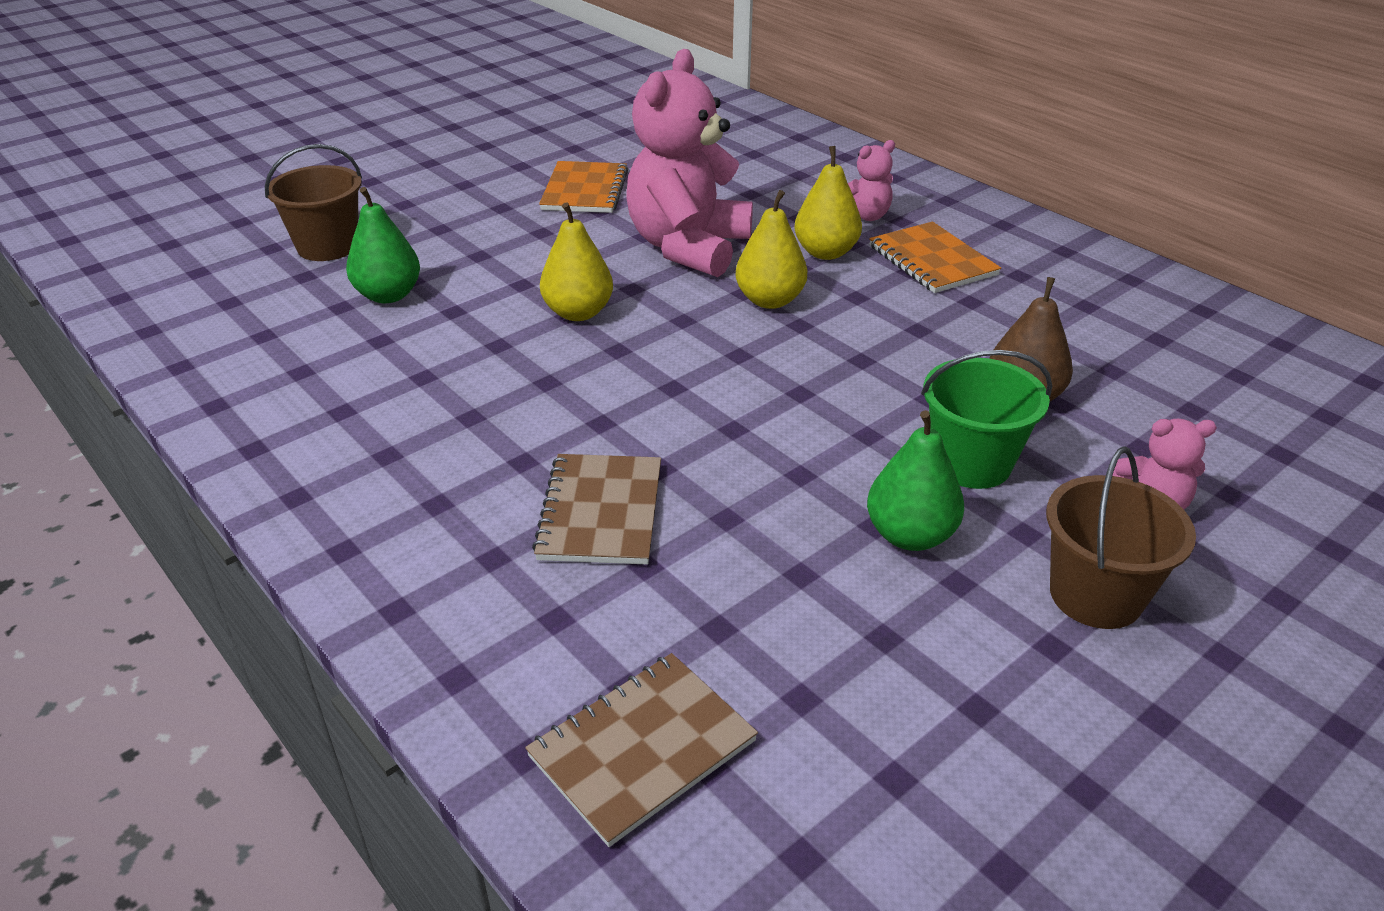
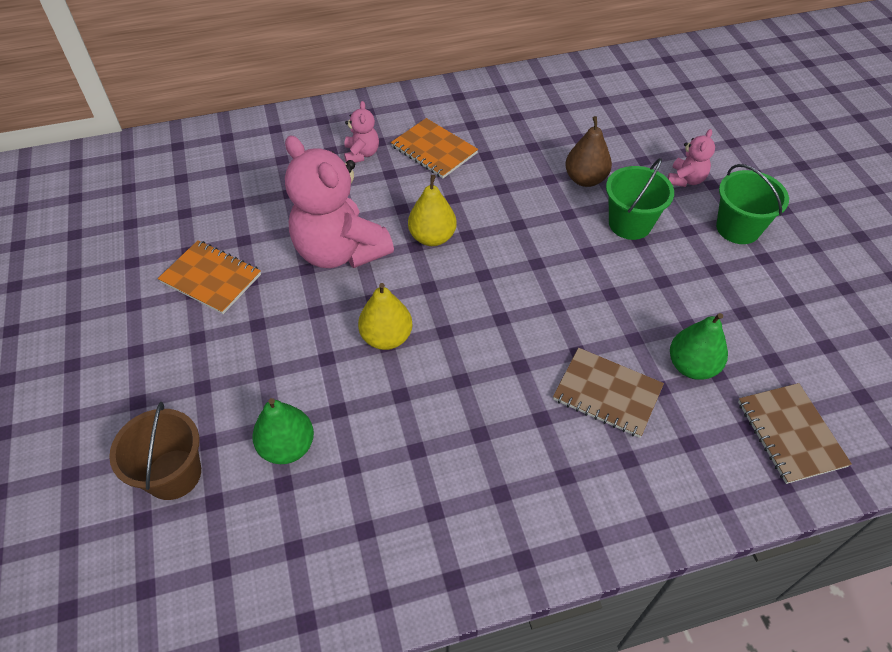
camera: 65 degrees left, 15 degrees up
(826, 252) = (393, 190): yellow pear -> none
(910, 535) = (675, 271): green pear -> green pear (691, 366)
(932, 260) = (434, 150): orange notebook -> orange notebook turned 45 degrees clockwise
(1095, 595) = (738, 228): brown bucket -> green bucket

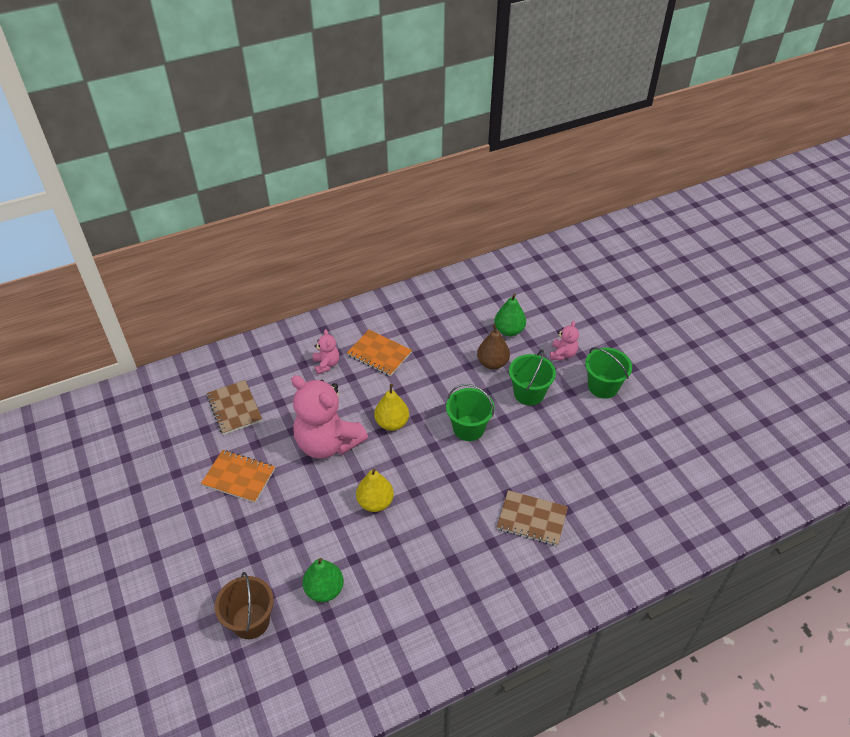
camera: 10 degrees left, 5 degrees down
(537, 258) = (468, 428): none -> green bucket
(691, 366) = (584, 491): green pear -> green pear (509, 330)
(790, 434) = (653, 528): brown notebook -> brown notebook (234, 408)

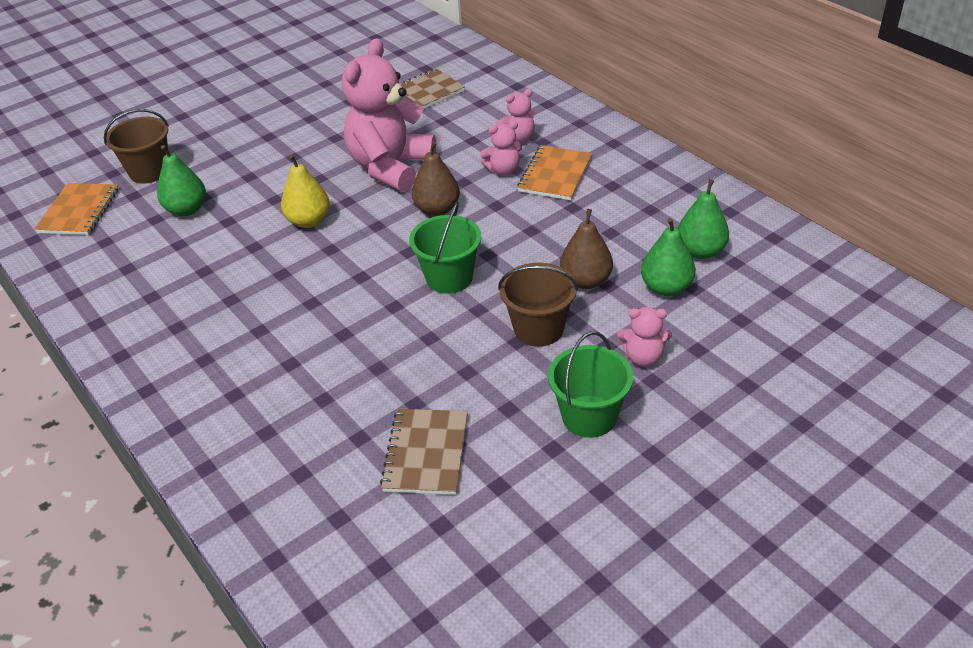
camera: 80 degrees right, 5 degrees down
(239, 477) = (328, 120): orange notebook -> orange notebook (79, 211)
(361, 379) = (503, 170): none -> pink teddy bear
(392, 423) = (437, 209): yellow pear -> brown pear
(482, 308) = (700, 251): none -> green pear
(529, 393) = (538, 329): green bucket -> brown bucket
(532, 519) = (302, 364): brown notebook -> brown notebook (426, 453)

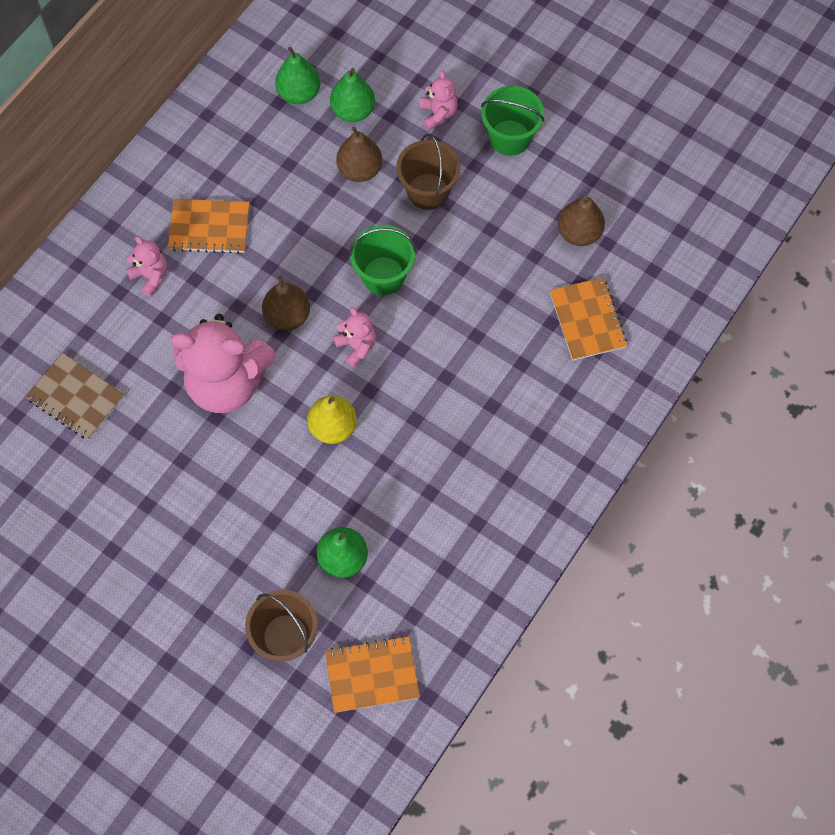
camera: 110 degrees left, 25 degrees up
(308, 433) = (587, 320): none -> orange notebook
(426, 453) = (579, 233): brown notebook -> brown pear
(503, 170) = (210, 275): pink teddy bear -> pink teddy bear (356, 346)

